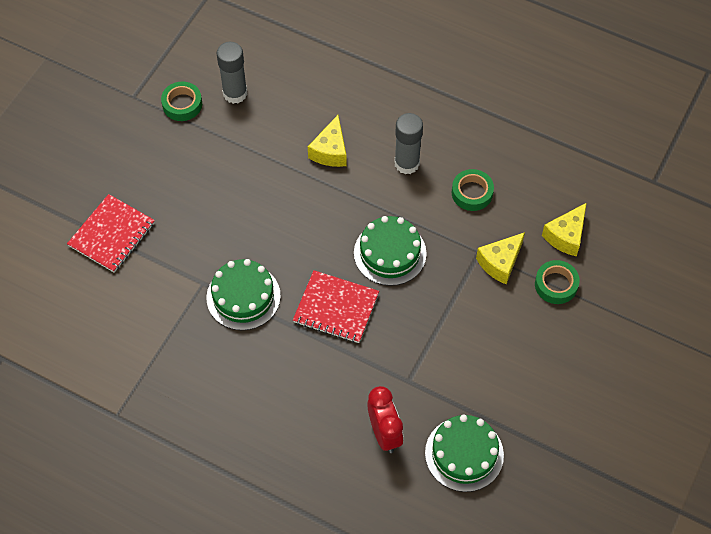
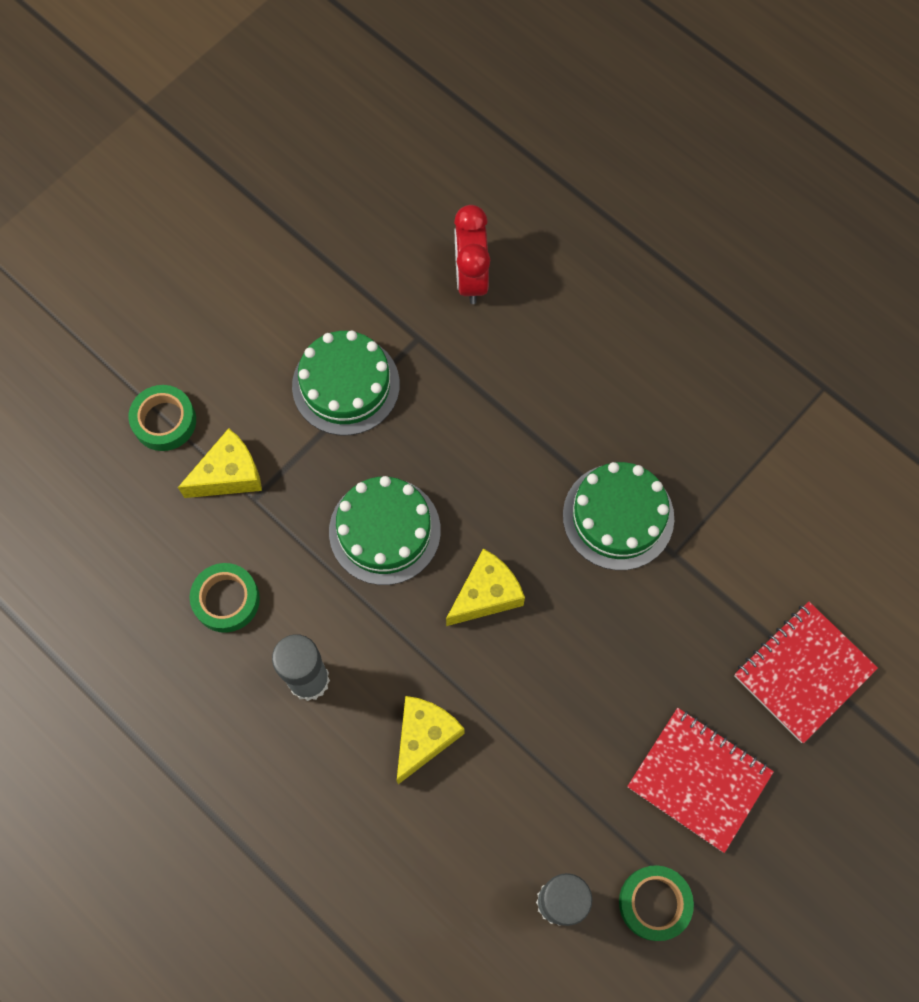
camera: 165 degrees left, 10 degrees up
(336, 308) = (488, 465): red notebook -> red notebook (699, 779)
(464, 454) = (377, 229): green cake -> green cake (346, 385)
(566, 236) = (116, 492): yellow cheese -> yellow cheese (486, 594)

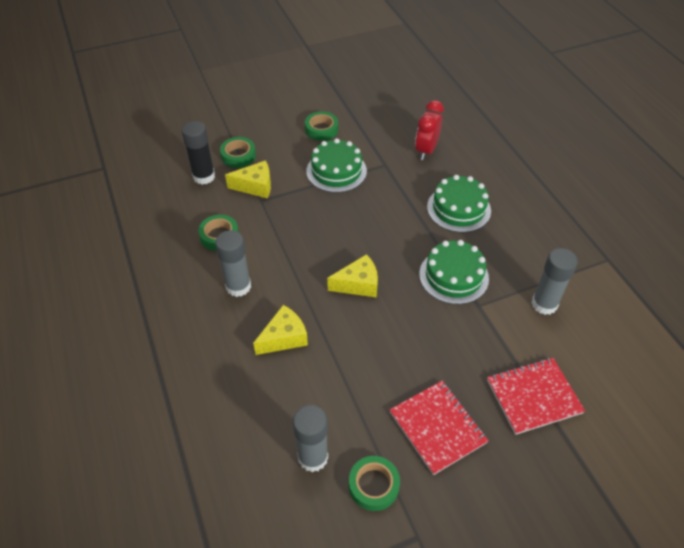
camera: 25 degrees right, 20 degrees down
(131, 491) = (204, 176): none -> black glue stick
(276, 303) = (321, 129): none -> green tape
(384, 531) = (319, 236): green cake -> green cake (458, 208)
(763, 510) = (544, 304): none -> grey glue stick

